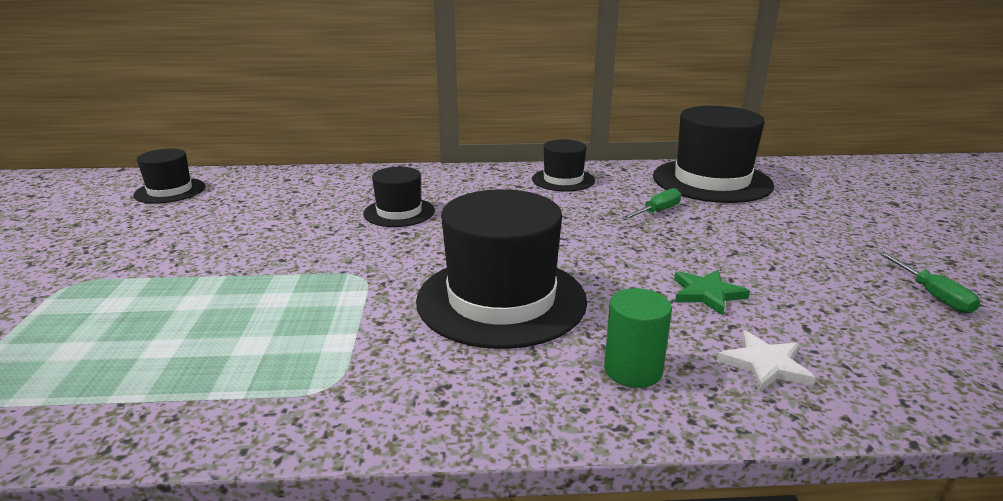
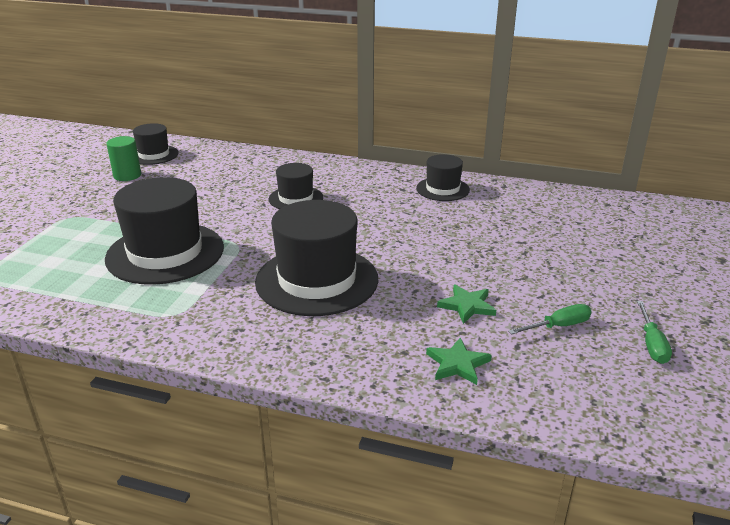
camera: 20 degrees right, 5 degrees up
(633, 370) = (364, 346): green cylinder -> green cylinder (127, 175)
(657, 212) = (494, 231): green screwdriver -> green screwdriver (558, 326)
(711, 181) = (571, 210): black hat -> black hat (165, 253)
(765, 365) = (457, 364): white star -> green star

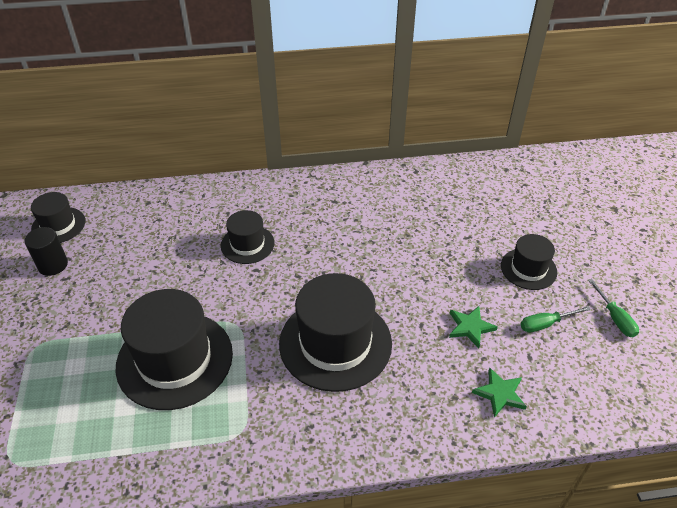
camera: 25 degrees left, 15 degrees up
(127, 175) = (53, 265): green cylinder -> black cylinder
(442, 189) = (368, 191): black hat -> black hat (528, 269)
(558, 326) = (545, 324): green screwdriver -> green screwdriver turned 150 degrees counterclockwise

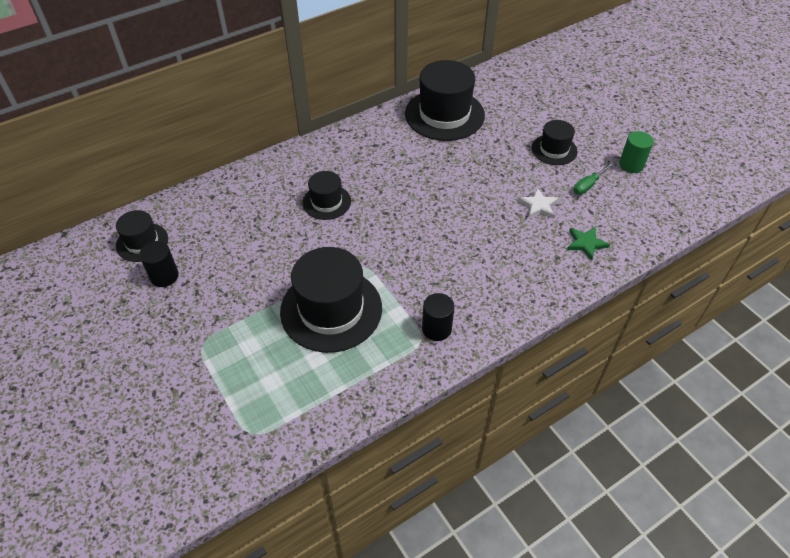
camera: 25 degrees left, 5 degrees up
(265, 426) = (436, 329): none -> black cylinder
(335, 343) = (448, 251): black hat -> black hat (444, 114)
(470, 327) = (538, 205): green star -> white star
(615, 318) = (631, 165): green screwdriver -> green cylinder

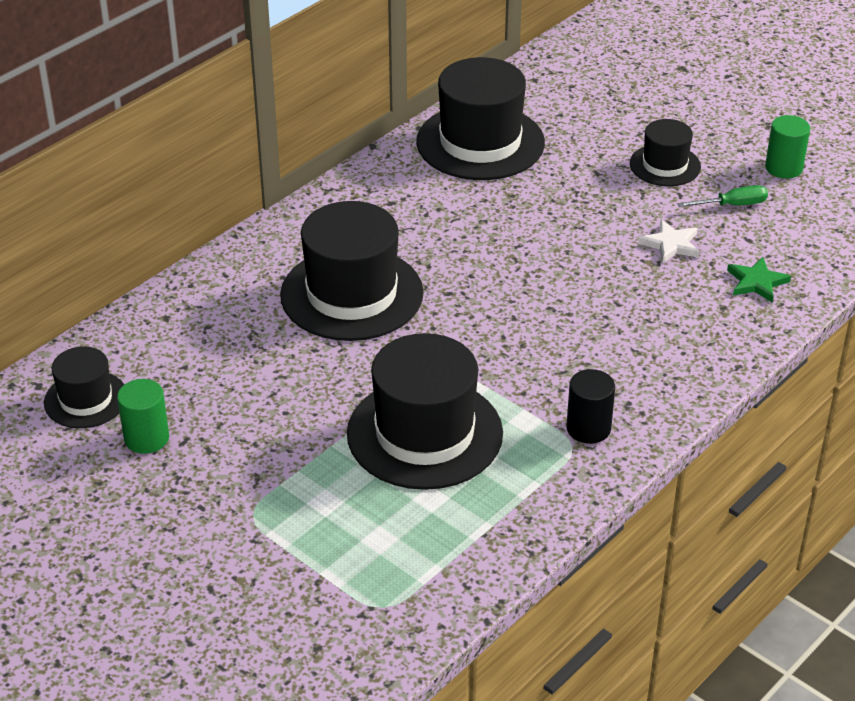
camera: 15 degrees left, 10 degrees down
(164, 276) = (146, 438): black cylinder -> green cylinder
(326, 202) = (352, 294): black hat -> black hat, size x1.84
(588, 185) = (732, 205): green screwdriver -> green screwdriver turned 135 degrees counterclockwise

